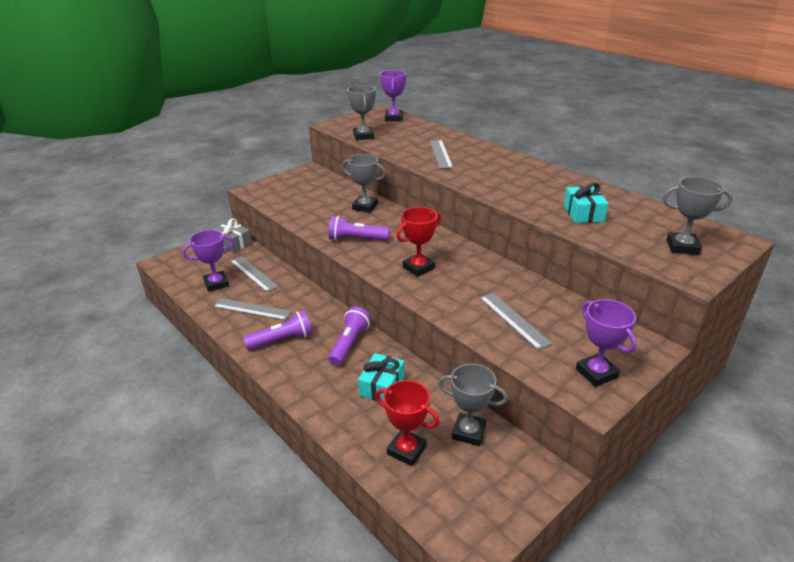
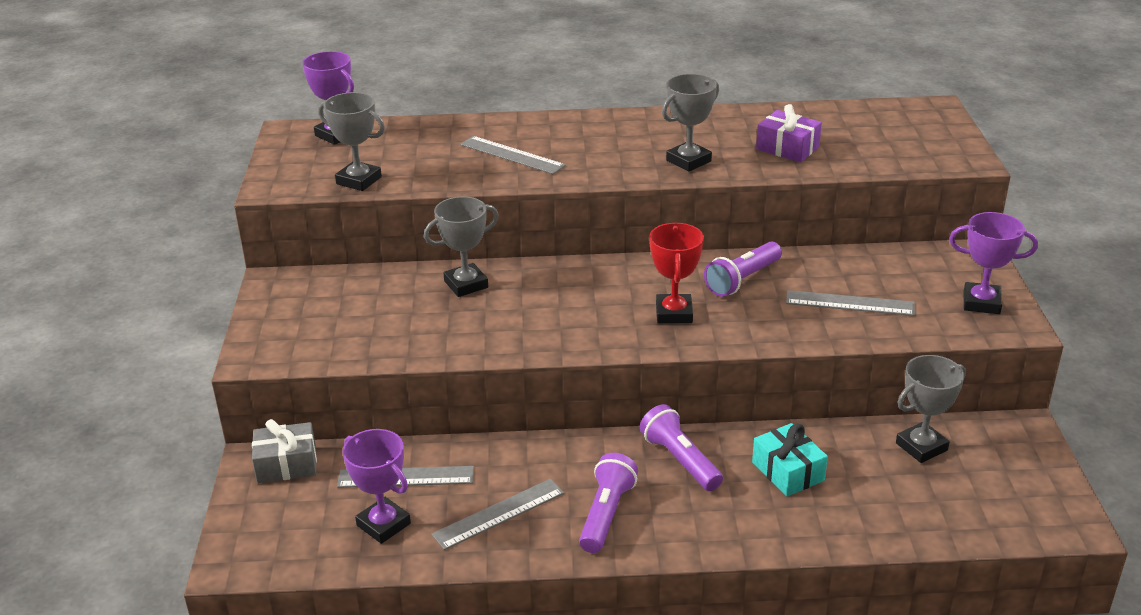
camera: 50 degrees left, 0 degrees up
(216, 284) = (383, 524): purple trophy -> purple trophy turned 60 degrees counterclockwise
(356, 239) = (544, 327): purple flashlight -> purple flashlight (742, 280)
(406, 450) = (909, 502): red trophy -> none
(583, 213) = (787, 148): turquoise gift -> purple gift
(682, 247) = (914, 137): grey trophy -> grey trophy (688, 161)

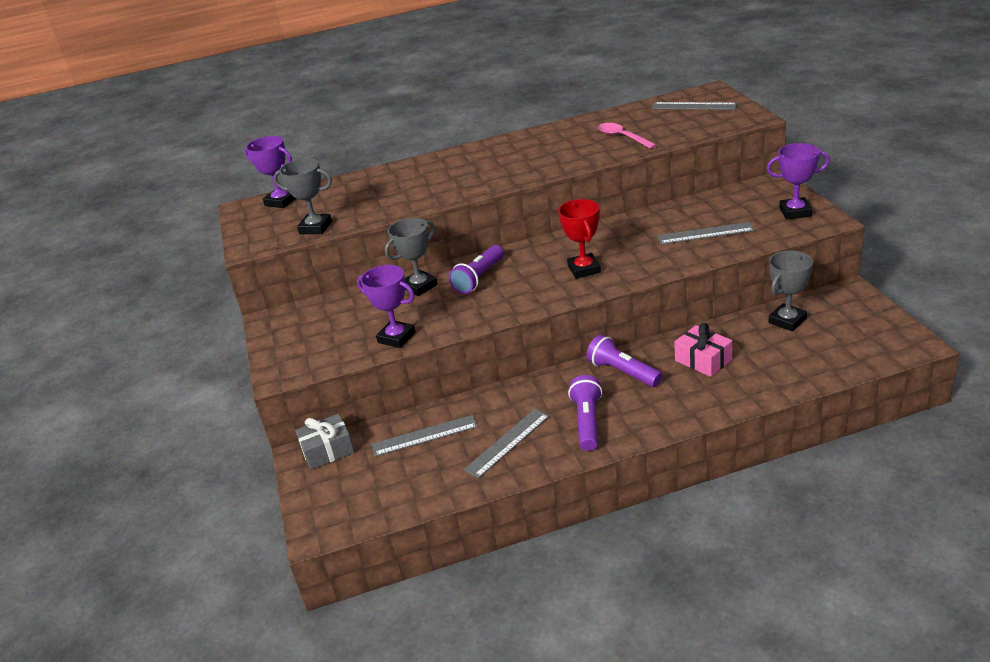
camera: 10 degrees left, 0 degrees up
(383, 524) = (423, 473): purple trophy -> purple trophy (396, 337)
(512, 155) = (424, 185): grey ruler -> grey ruler (693, 106)
(688, 161) = (556, 161): grey trophy -> none
(742, 280) = (621, 236): purple flashlight -> purple flashlight (479, 278)
(787, 148) = (622, 137): purple gift -> pink spoon
(788, 471) = (703, 360): turquoise gift -> pink gift

